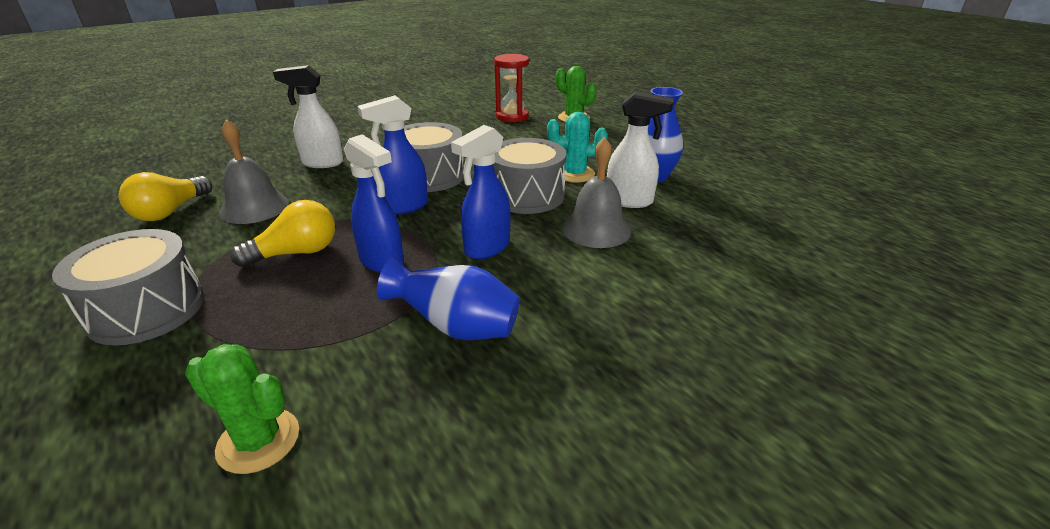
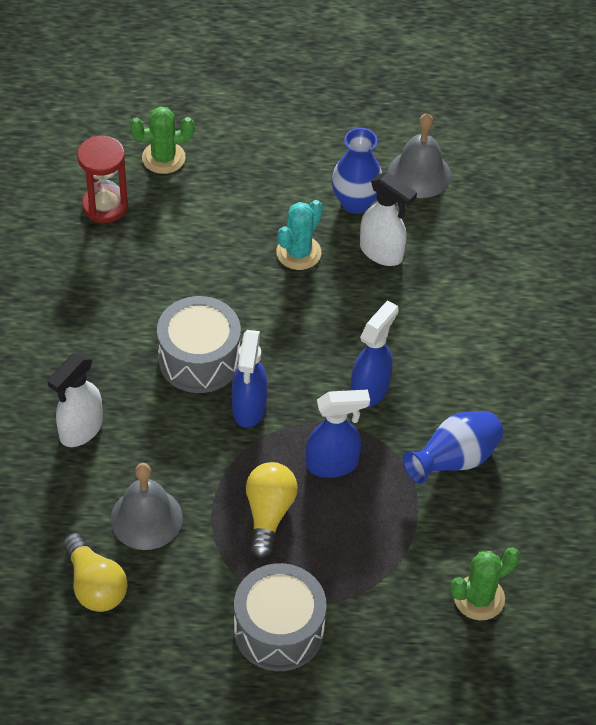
camera: 55 degrees left, 20 degrees up
(486, 248) = (370, 390): blue spray bottle -> blue spray bottle turned 135 degrees counterclockwise
(527, 195) = (307, 312): grey drum -> none
(596, 229) = (404, 306): grey bell -> grey bell (419, 174)
(630, 201) = (382, 253): white spray bottle -> white spray bottle turned 75 degrees clockwise

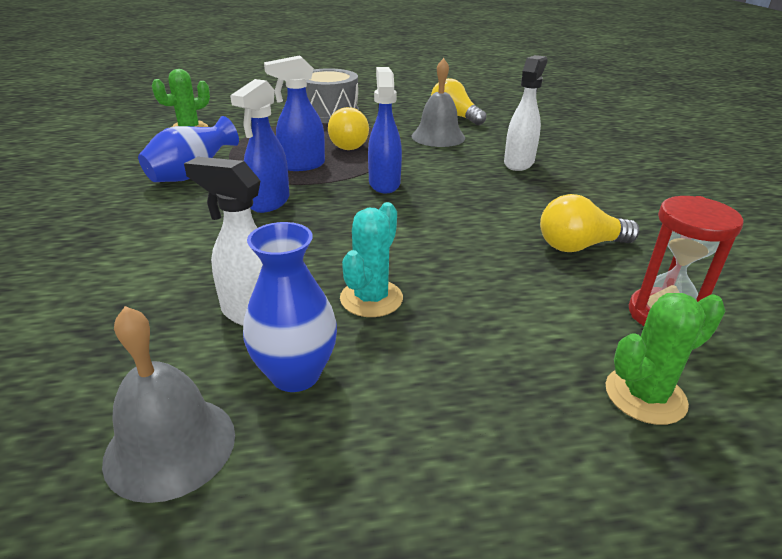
camera: 170 degrees right, 20 degrees down
(112, 281) = (579, 246): none -> yellow light bulb
(199, 359) = (446, 205): grey drum -> none

